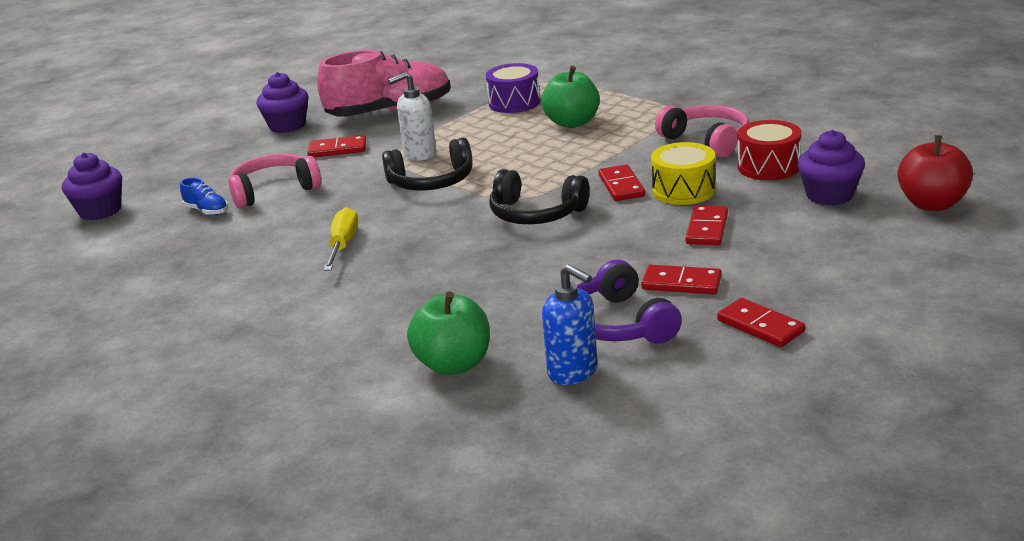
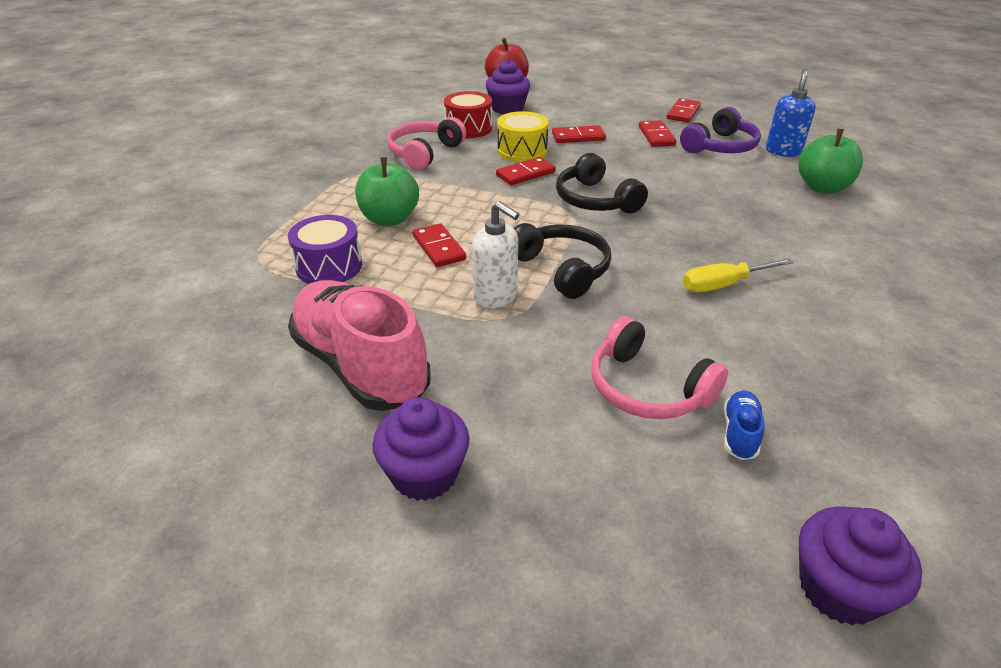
camera: 115 degrees left, 10 degrees up
(337, 149) = (503, 374): red domino -> red domino (439, 248)
(536, 213) = (595, 200): black headphones -> black headphones turned 150 degrees clockwise

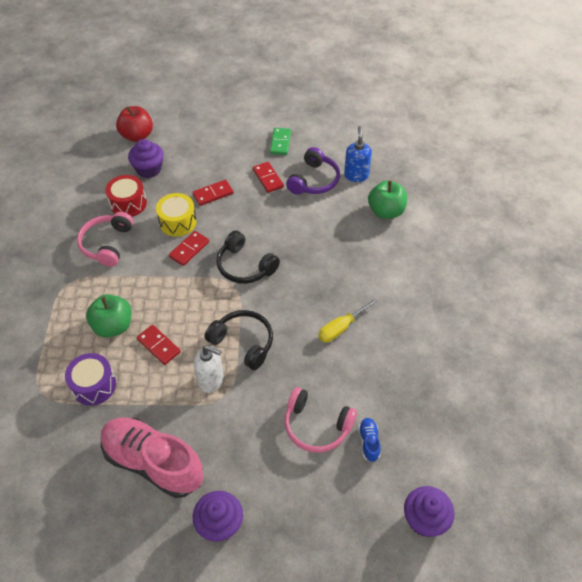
camera: 20 degrees left, 15 degrees up
(683, 113) = (280, 143): red domino -> green domino

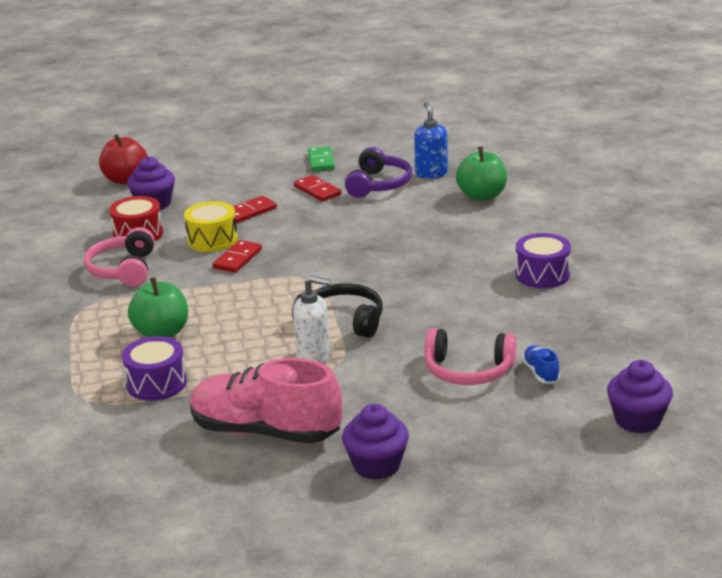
camera: 10 degrees left, 25 degrees down
(159, 346) = (231, 339): red domino -> none
(245, 266) = (318, 262): black headphones -> none
(340, 328) = (465, 292): yellow screwdriver -> none
(403, 320) = (542, 275): none -> purple drum

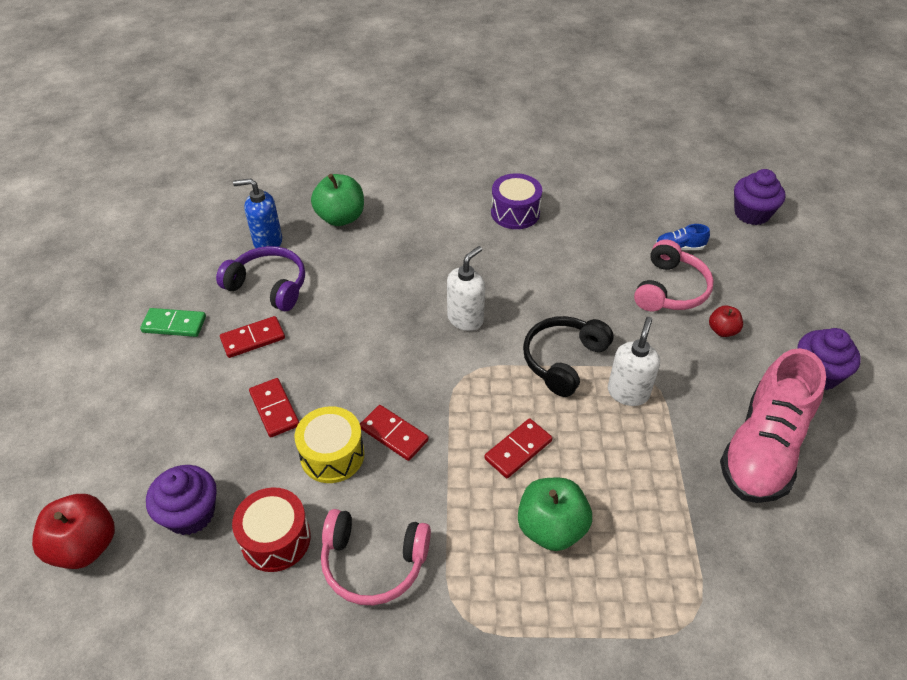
camera: 80 degrees left, 20 degrees up
(156, 383) = (663, 541): purple drum -> none
(234, 311) = (518, 450): none -> red domino
(376, 270) = (465, 319): none -> white soap dispenser
(419, 405) = (722, 330): none -> red apple

